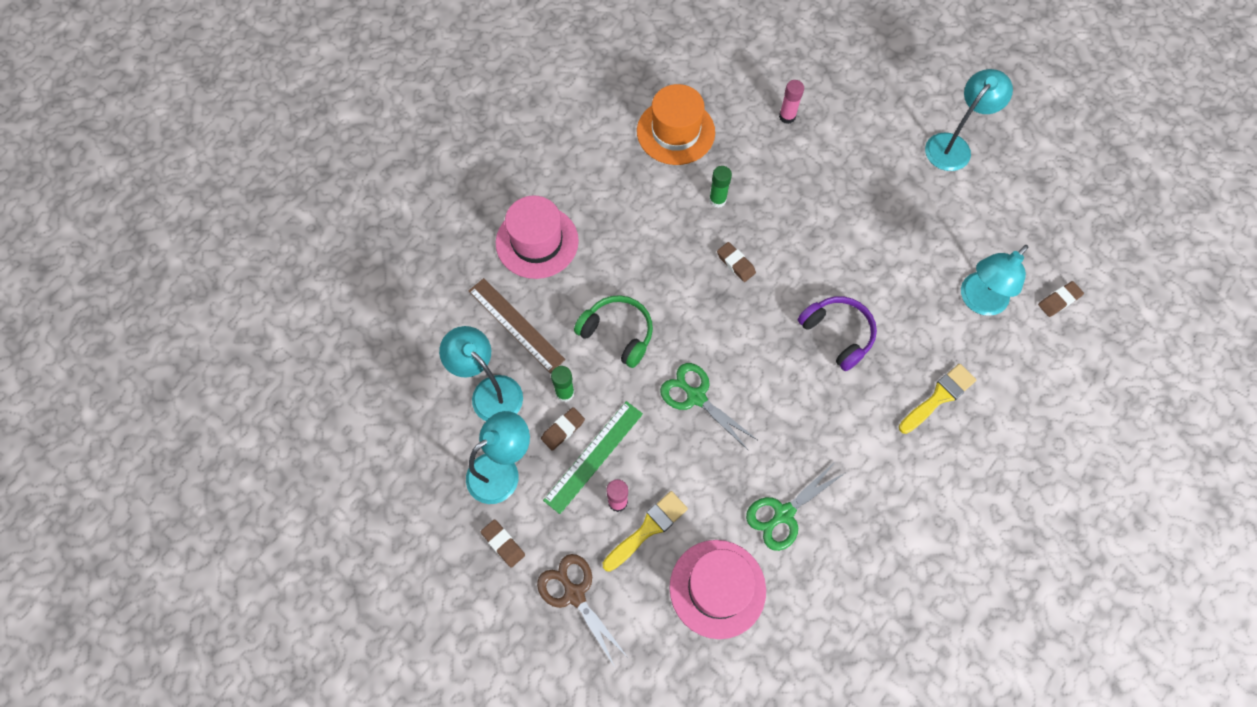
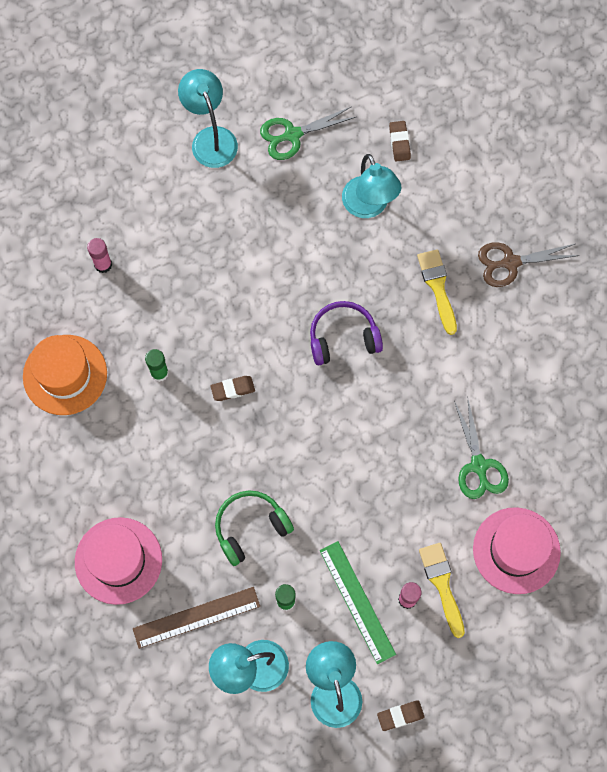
camera: 65 degrees left, 5 degrees up
(563, 430) = (320, 618): brown eraser -> none
(574, 594) = (470, 672): brown scissors -> brown scissors (510, 262)
(696, 397) = (344, 487): green scissors -> green scissors (292, 135)

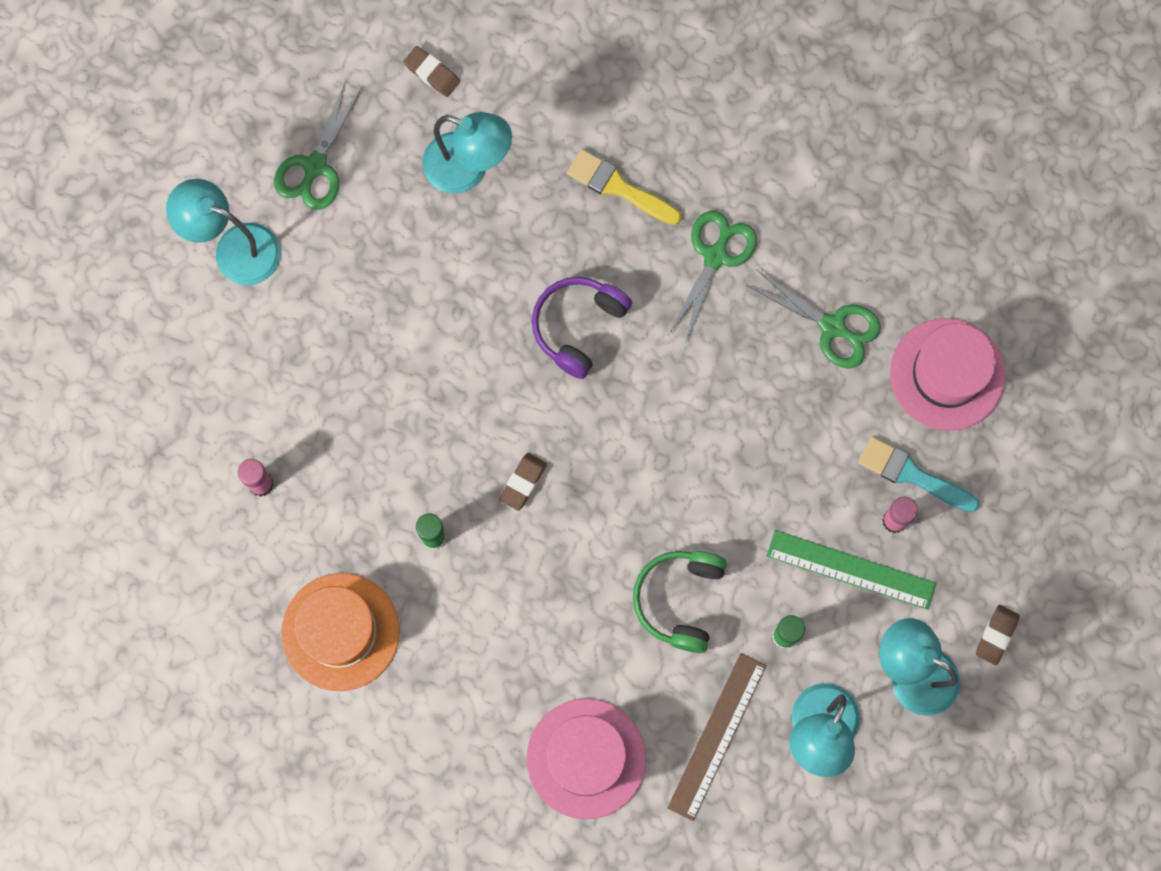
camera: 45 degrees left, 5 degrees up
(442, 584) = (912, 474): yellow brush -> turquoise brush
(452, 370) = (715, 256): none -> green scissors
(510, 262) = (664, 95): brown scissors -> none

